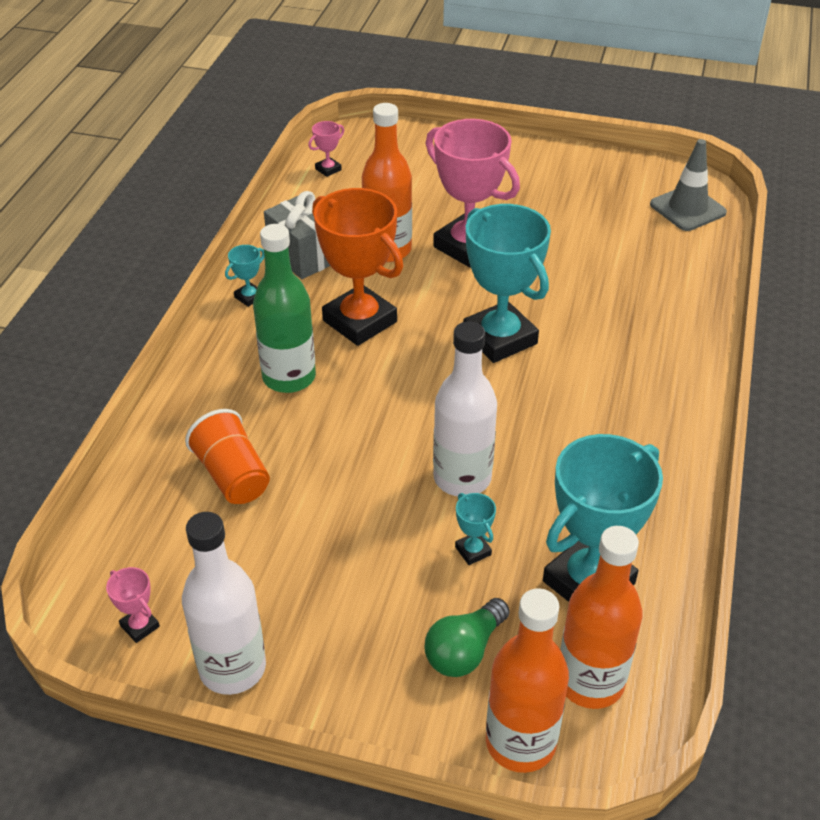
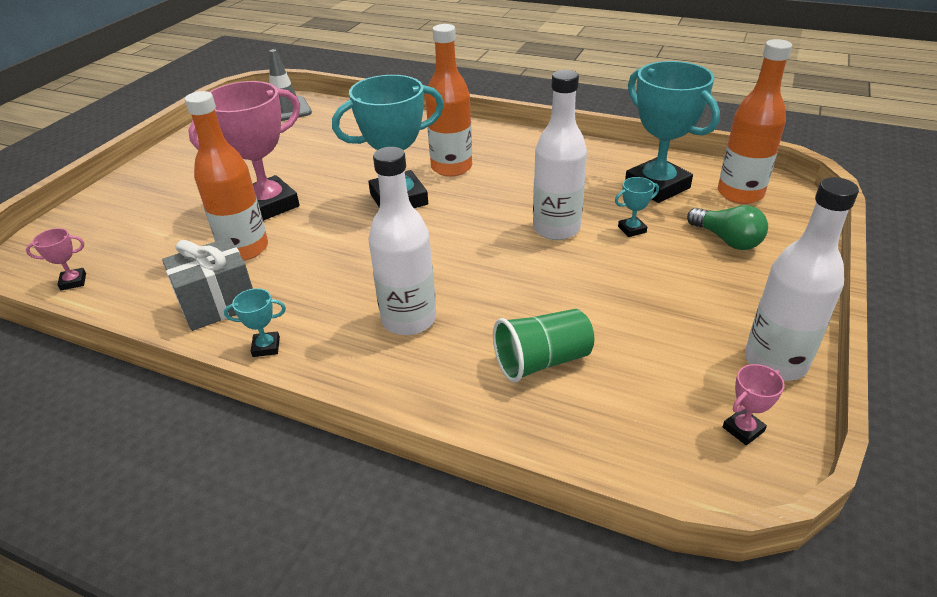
camera: 80 degrees left, 5 degrees down
(232, 476) = (542, 361): orange cup -> green cup
(249, 297) = (266, 347): turquoise trophy -> turquoise trophy turned 60 degrees counterclockwise
(289, 377) = (409, 319): green bottle -> white bottle
(328, 169) = (73, 282): pink trophy -> pink trophy turned 75 degrees counterclockwise
(359, 321) = (343, 271): orange trophy -> none
(520, 742) = (797, 223): orange bottle -> orange bottle (451, 168)

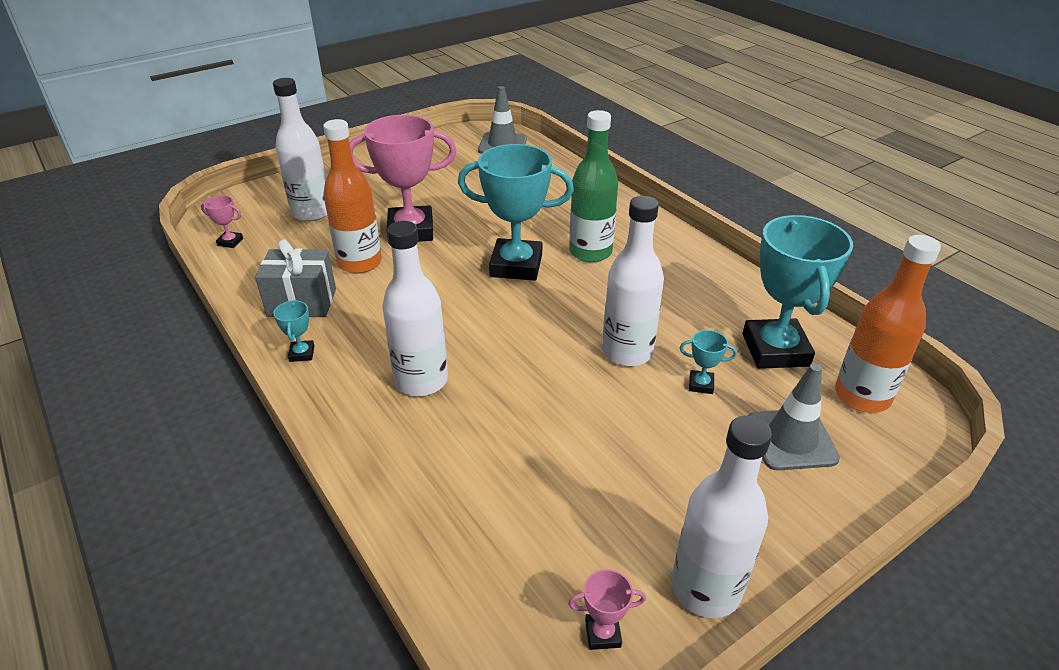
camera: 30 degrees right, 0 degrees up
(144, 224) = (312, 213): none -> white bottle
(266, 347) = (302, 353): turquoise trophy -> turquoise trophy turned 60 degrees clockwise
(451, 168) = (590, 252): orange bottle -> green bottle
(542, 361) = (490, 472): green cup -> none
(726, 240) = (791, 439): green light bulb -> grey traffic cone

